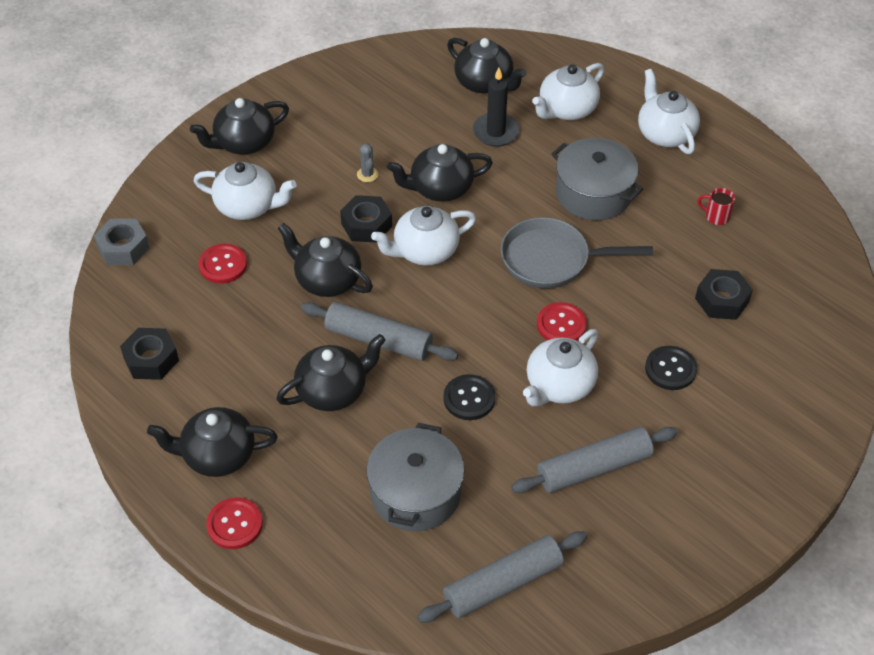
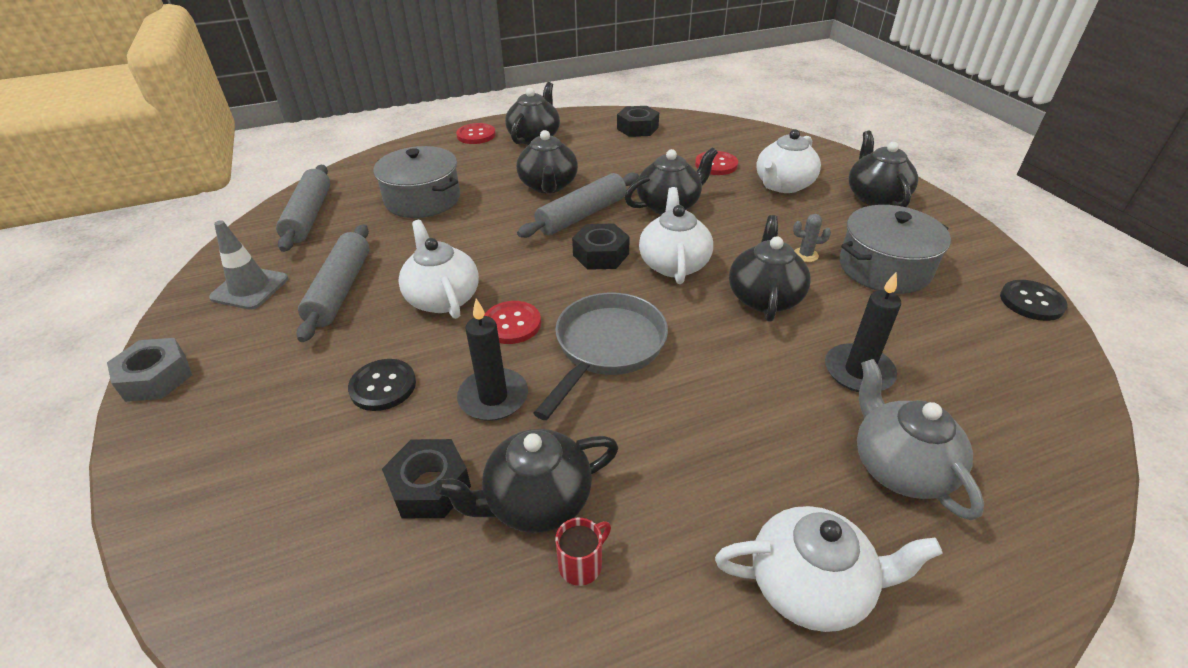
camera: 115 degrees right, 10 degrees down
(123, 248) = (757, 132): grey nut -> grey nut (156, 378)
(366, 225) = (729, 239): black nut -> black nut (601, 254)
(469, 398) = (480, 244): black button -> black button (1031, 302)
(484, 83) = (974, 393): black teapot -> black teapot (536, 501)
(567, 109) = (900, 467): white teapot -> grey teapot
(593, 193) = (700, 428): grey pot -> grey pot (884, 268)
(635, 543) = (250, 288): none -> grey traffic cone
(637, 302) = (493, 397): none -> black candle

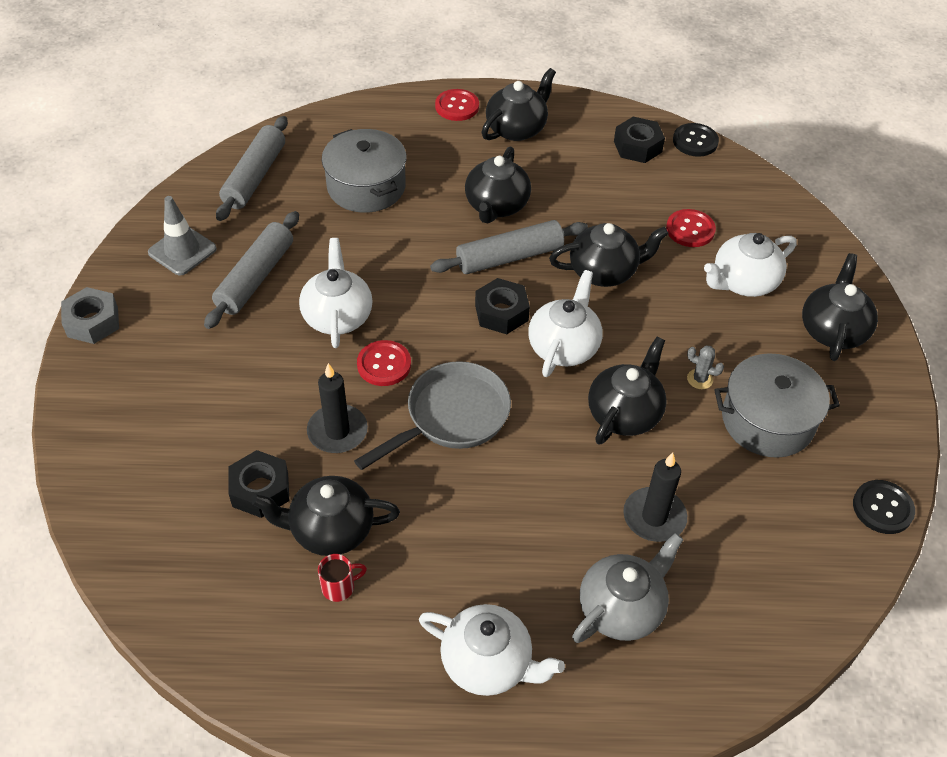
camera: 20 degrees right, 10 degrees up
(383, 386) = (257, 390): black button -> black button (695, 141)
(900, 467) = (622, 608): grey teapot -> grey teapot turned 45 degrees clockwise

